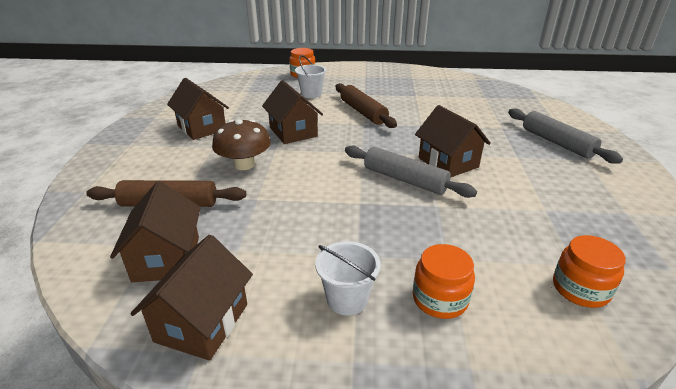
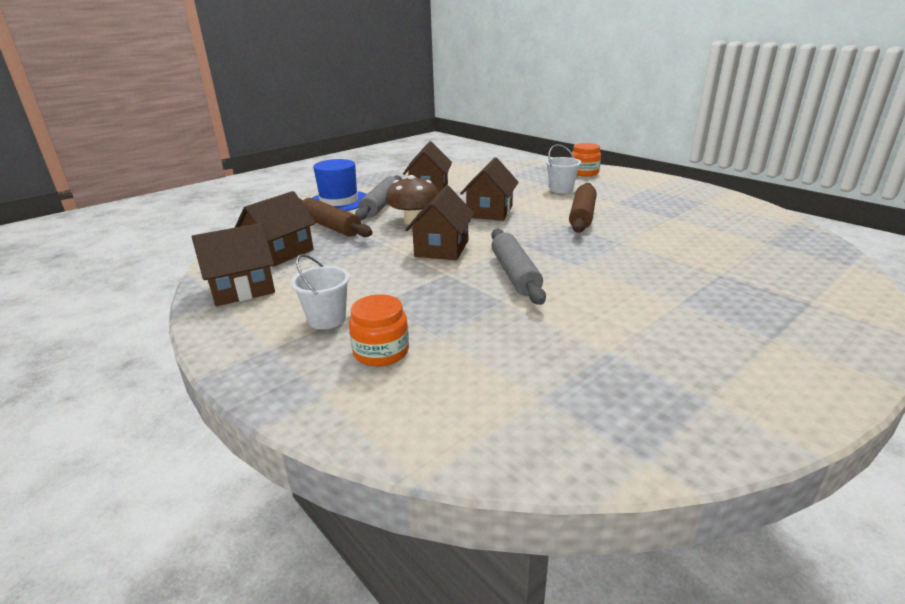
camera: 45 degrees right, 5 degrees down
(125, 172) = (339, 201): none -> blue hat
(448, 162) = (584, 278): brown house -> brown house (442, 248)
(557, 142) = (768, 310): grey rolling pin -> grey rolling pin (381, 205)
(580, 289) = (505, 412): orange jar -> none

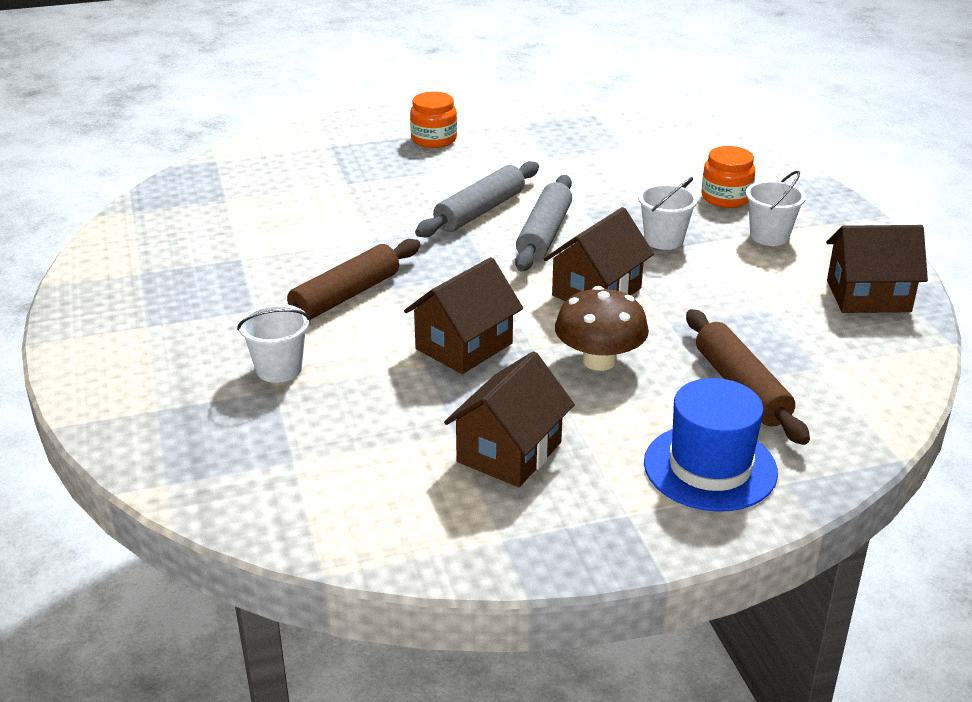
camera: 155 degrees left, 5 degrees up
(280, 253) = (824, 347): brown house -> none
(381, 205) = (632, 425): grey rolling pin -> grey rolling pin (479, 211)
(419, 293) = (664, 240): none -> white bucket
(584, 173) = (153, 411): orange jar -> orange jar (434, 139)

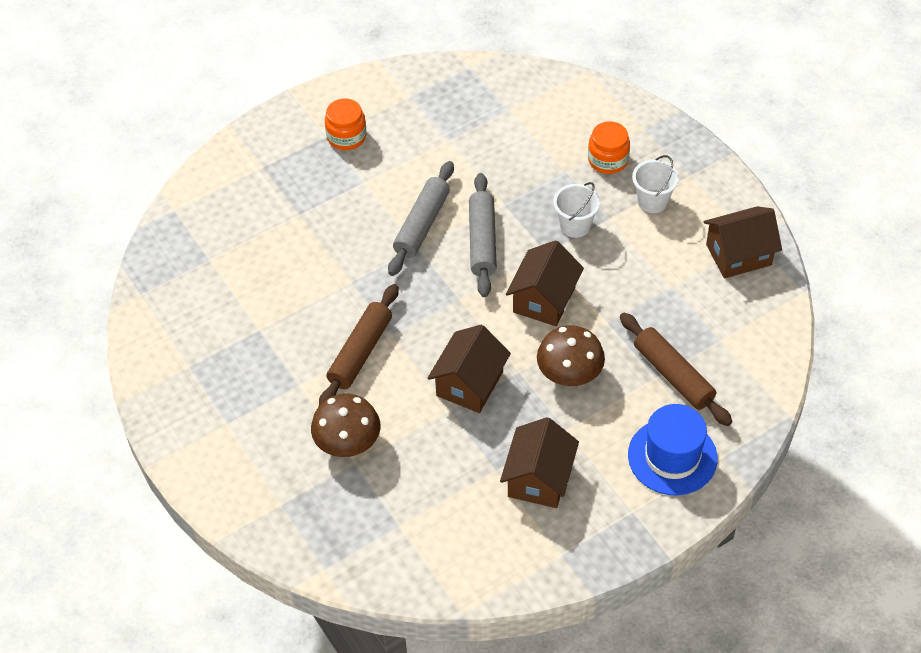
camera: 15 degrees left, 20 degrees up
(279, 369) = (348, 442): white bucket -> brown mushroom

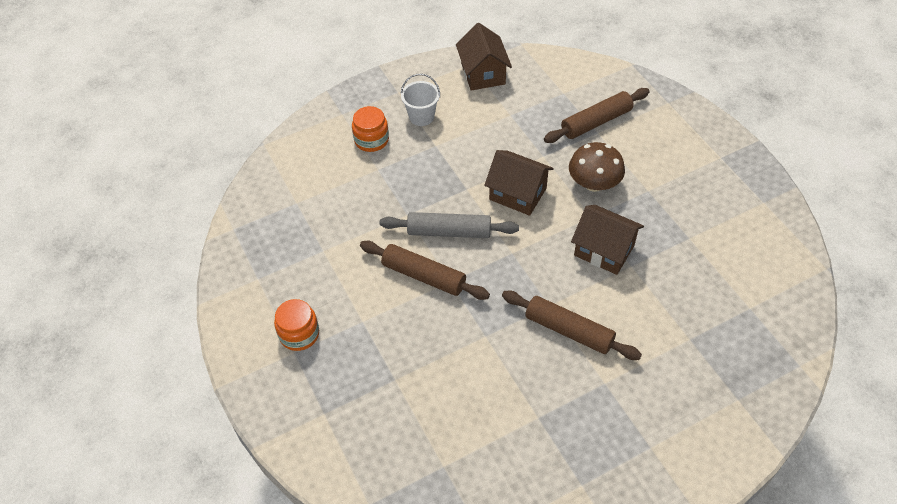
camera: 85 degrees left, 0 degrees up
(348, 442) = (668, 344): brown mushroom -> none
(422, 225) = (424, 276): grey rolling pin -> brown rolling pin
(539, 478) = (696, 210): brown house -> none
(575, 225) = (440, 167): white bucket -> none
(672, 457) = (670, 130): blue hat -> none

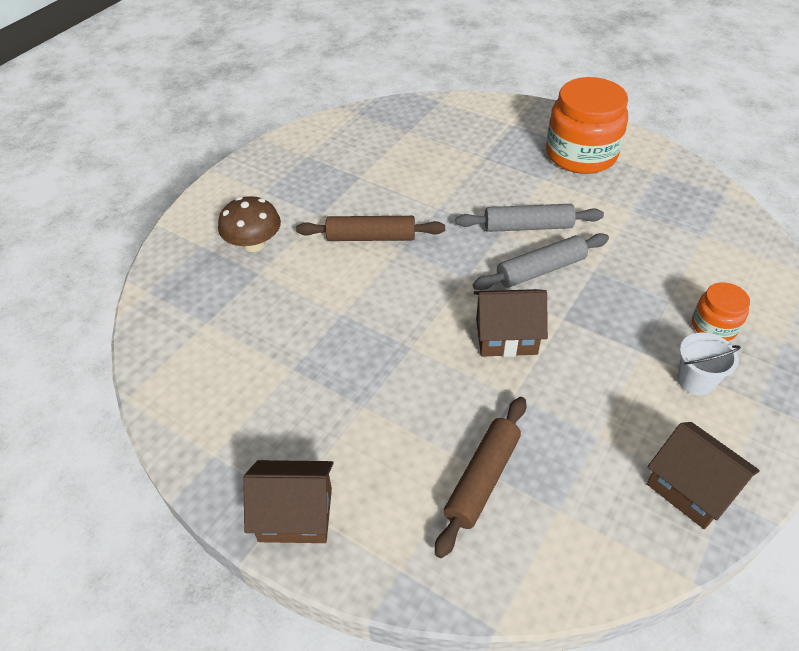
camera: 150 degrees right, 5 degrees down
(299, 334) = (581, 154): orange jar -> orange jar, size x1.98
(424, 276) = (527, 226): brown rolling pin -> grey rolling pin
(594, 183) = (431, 386): brown mushroom -> brown mushroom (254, 244)
(604, 250) = (378, 316): brown house -> brown house (295, 514)

